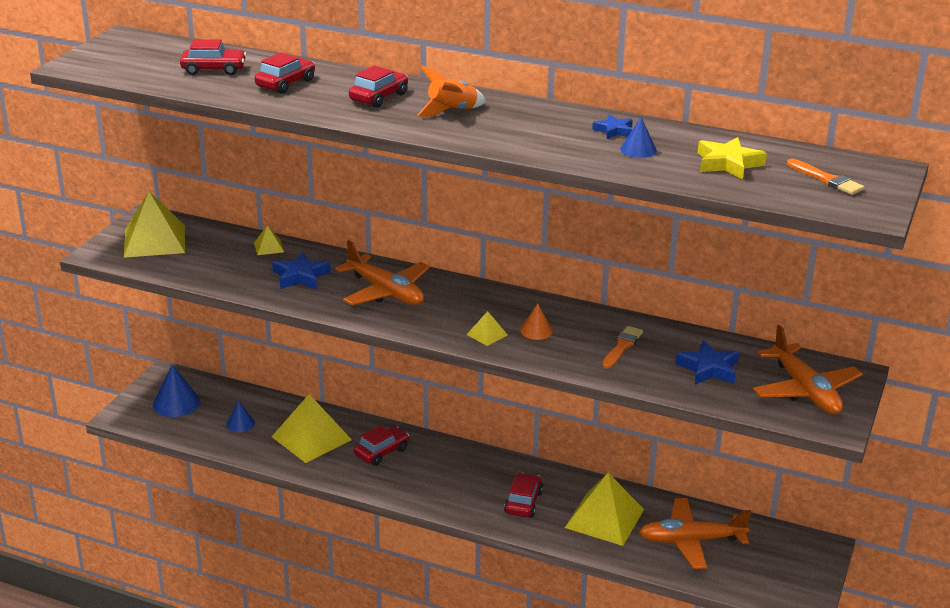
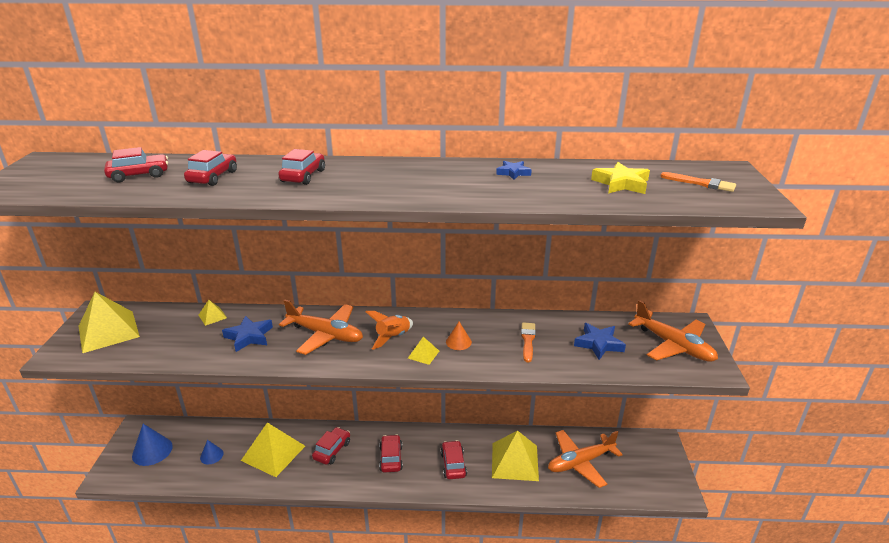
camera: 20 degrees left, 0 degrees up
(449, 477) = (391, 458): none -> red car
(451, 111) = (373, 178): orange rocket -> orange rocket (392, 337)
(638, 150) = (545, 184): blue cone -> none

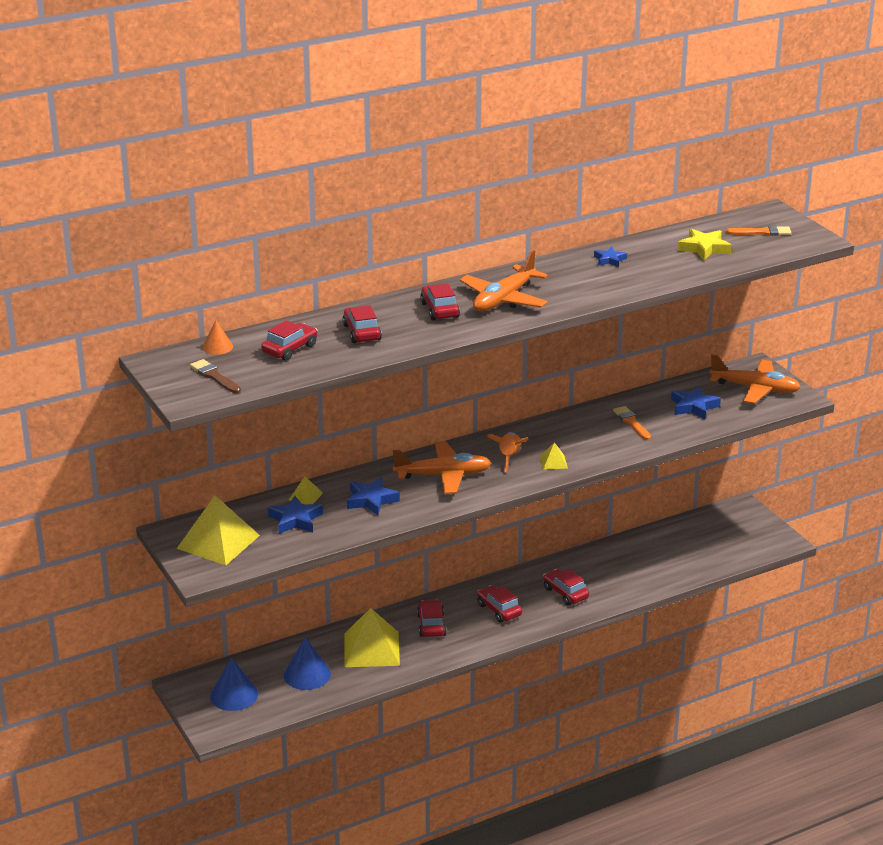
camera: 30 degrees left, 0 degrees up
(48, 180) = (215, 376): none -> brown brush
(179, 333) = (295, 520): none -> blue star
(211, 455) = (307, 674): blue cone -> blue cone, size x1.70
(458, 342) = (572, 442): orange cone -> orange cone (217, 347)
(515, 461) = (621, 569): yellow pyramid -> none
(580, 462) = (682, 549): orange plane -> orange plane (504, 299)

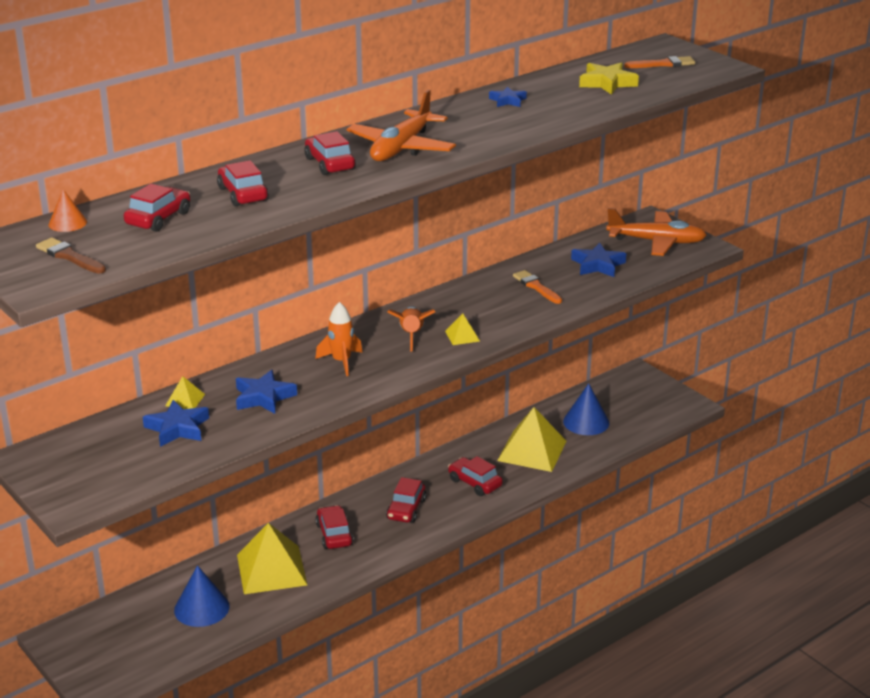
camera: 10 degrees left, 0 degrees up
(218, 542) = (87, 463): yellow pyramid -> yellow pyramid (532, 451)
(234, 695) = (118, 643): blue cone -> blue cone (586, 422)
(443, 475) = (341, 362): orange plane -> orange rocket
(499, 610) = (406, 509): red car -> red car turned 120 degrees counterclockwise

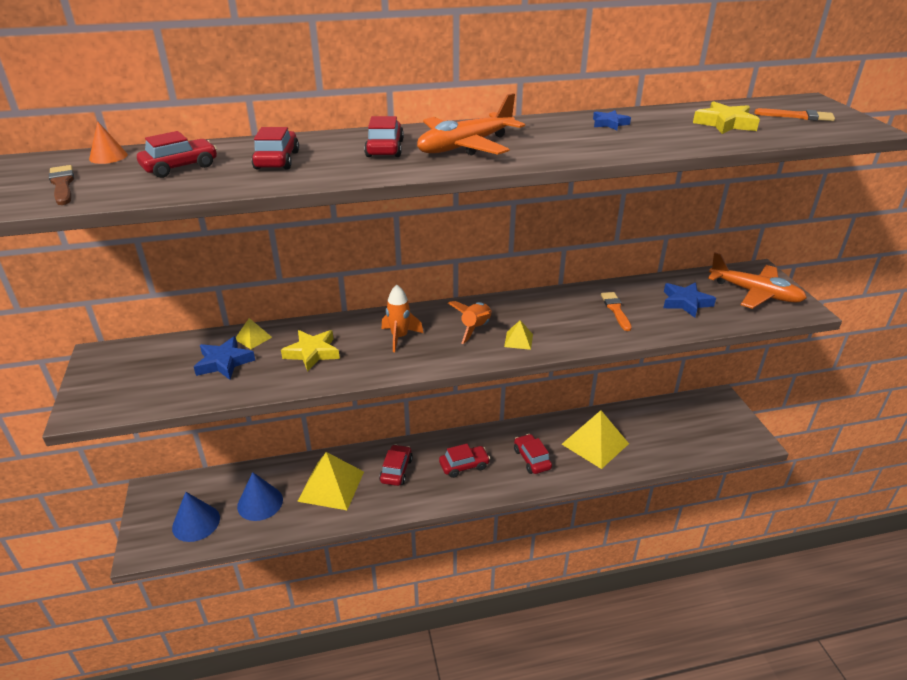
camera: 25 degrees right, 5 degrees up
(264, 397) = (312, 353): blue star -> yellow star
(406, 509) = (464, 465): red car -> red car turned 150 degrees counterclockwise
(586, 422) = (654, 431): blue cone -> blue cone (196, 522)

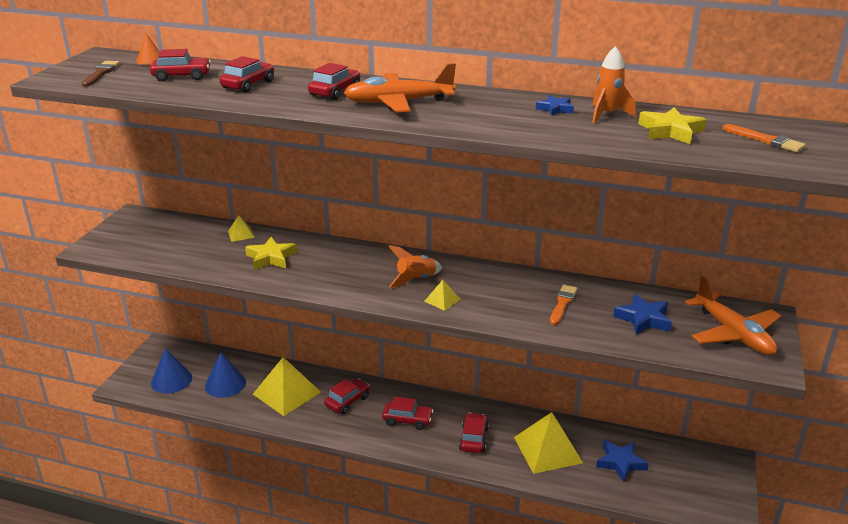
camera: 30 degrees right, 5 degrees down
(224, 362) = (205, 245): blue star -> blue star (620, 463)
(399, 337) = (347, 267): orange rocket -> orange rocket (607, 115)

